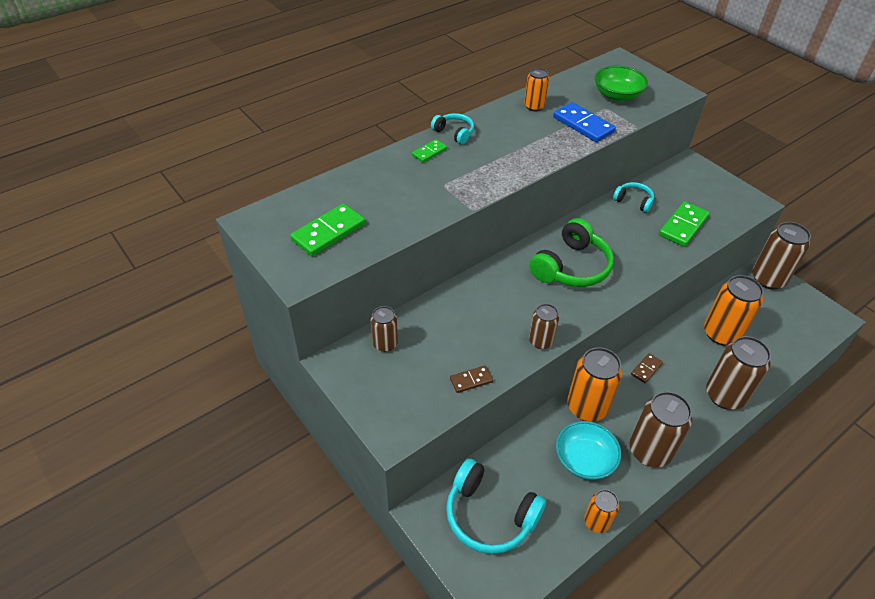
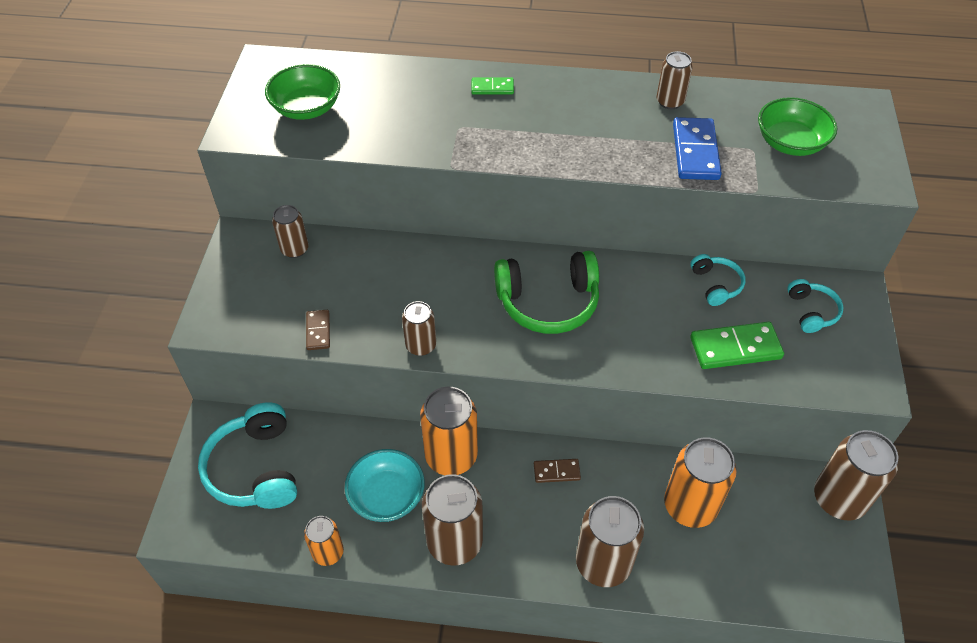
camera: 45 degrees right, 5 degrees up
(328, 232) = (306, 108): green domino -> green bowl
(454, 133) = (544, 82): turquoise headphones -> turquoise headphones (812, 311)
(471, 380) = (318, 331): brown domino -> brown domino turned 60 degrees clockwise
(534, 106) = (670, 102): orange can -> brown can

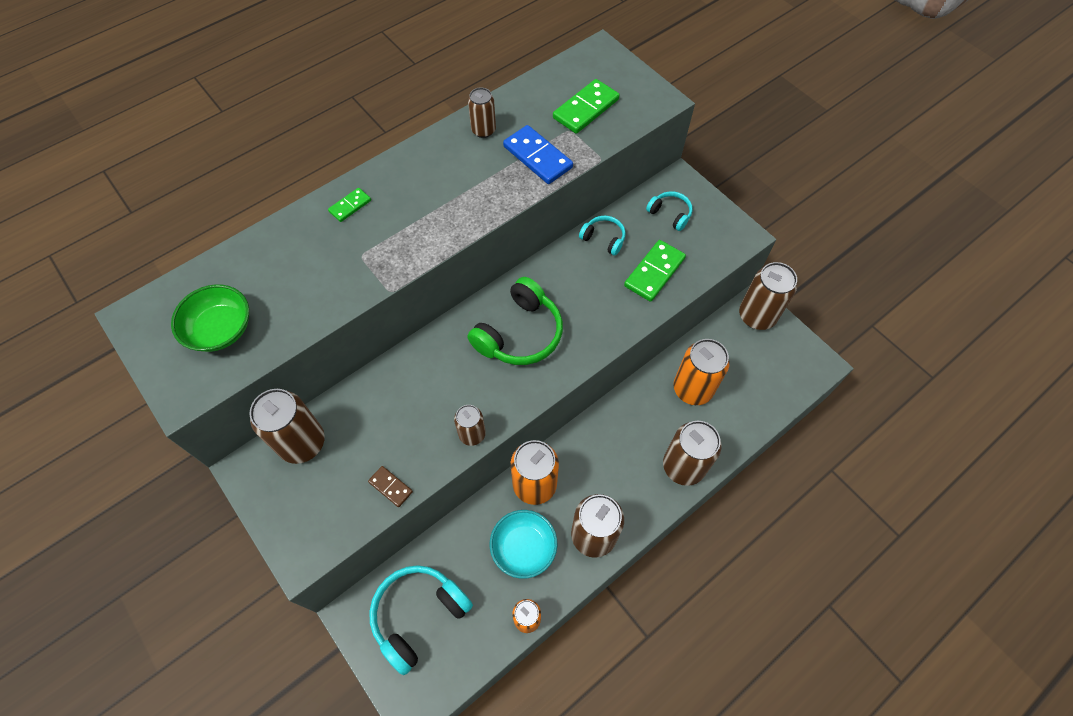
camera: 45 degrees left, 10 degrees up
(255, 468) = (418, 615): turquoise headphones -> turquoise headphones turned 105 degrees clockwise
(294, 249) = (302, 443): brown can -> brown can, size x1.77
(556, 471) = (604, 436): brown domino -> none
(790, 143) = (586, 109): green bowl -> green domino

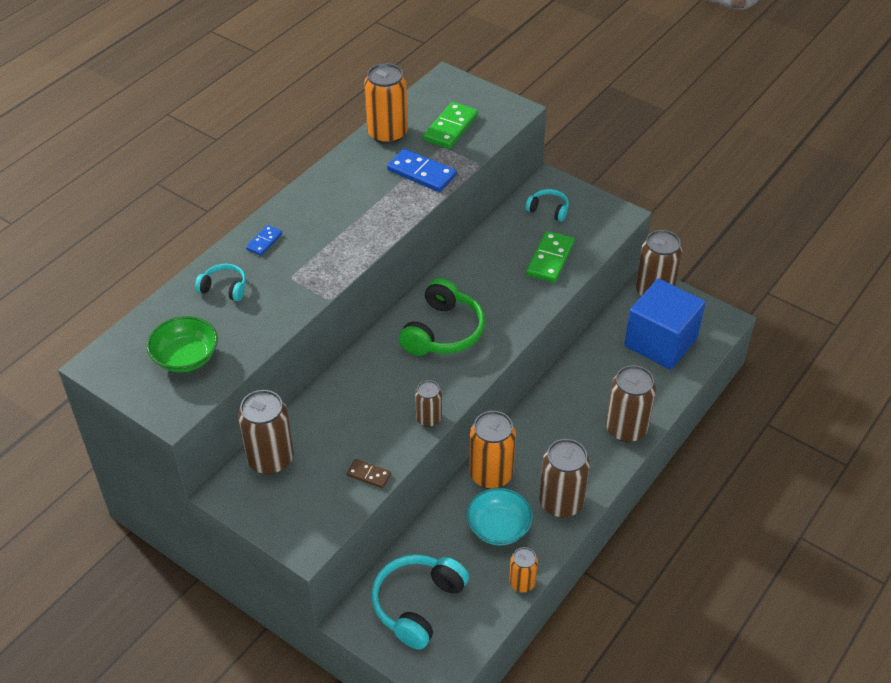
camera: 15 degrees left, 15 degrees down
(350, 206) = (264, 242): green domino -> blue domino
(483, 130) = (363, 161): brown can -> none
(603, 238) = (494, 241): turquoise headphones -> turquoise headphones (224, 288)
(692, 389) = (614, 364): orange can -> orange can (387, 134)
(747, 374) = (660, 342): none -> blue cube

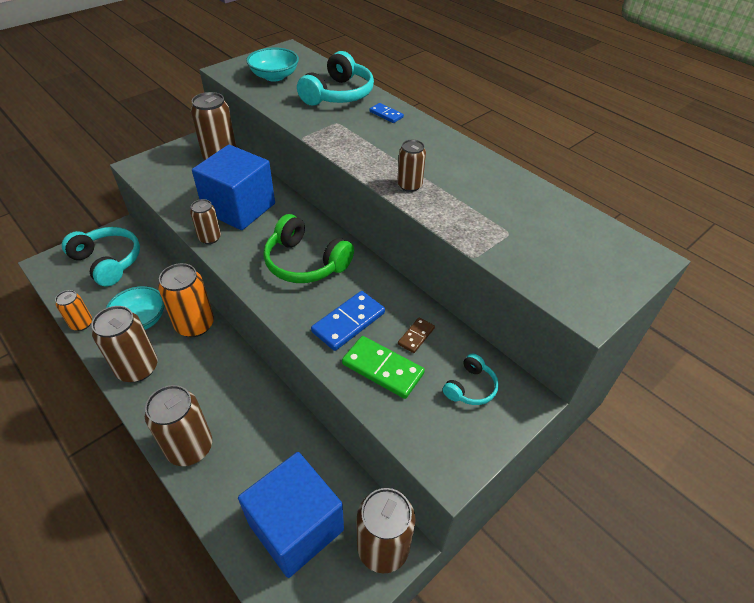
camera: 100 degrees right, 0 degrees up
(186, 357) = (274, 76): green bowl -> turquoise bowl
(224, 288) = (338, 94): turquoise headphones -> turquoise headphones, size x1.88
(368, 475) = (175, 199): brown domino -> brown domino (416, 336)
(370, 408) = (239, 208): none -> blue cube
(387, 134) = (535, 197): orange can -> none
(393, 209) = (409, 185): none -> brown can
(421, 173) = (464, 211): blue domino -> blue domino (348, 322)
(451, 128) = (546, 245): green domino -> none

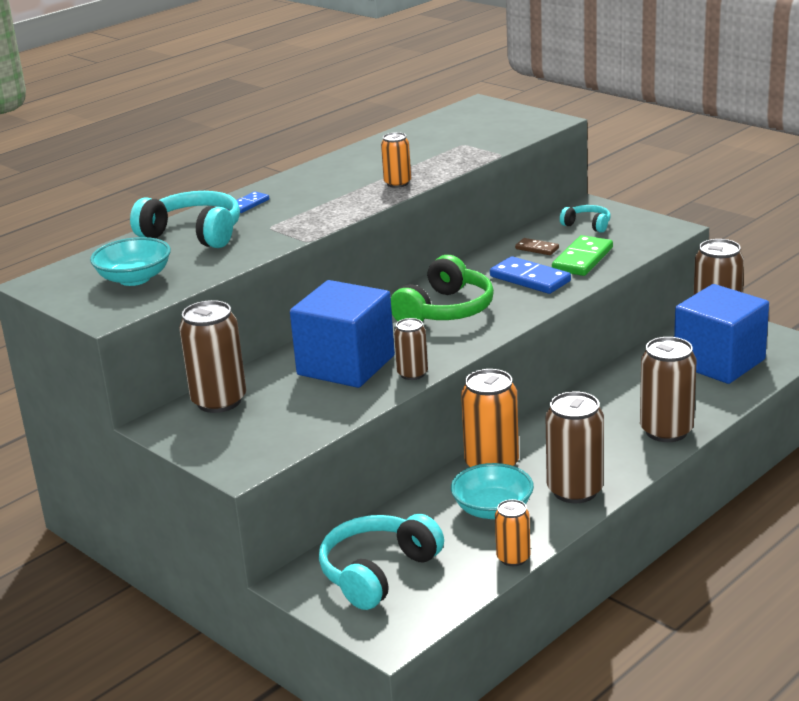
camera: 90 degrees left, 20 degrees down
(409, 185) = (397, 183): brown can -> orange can

